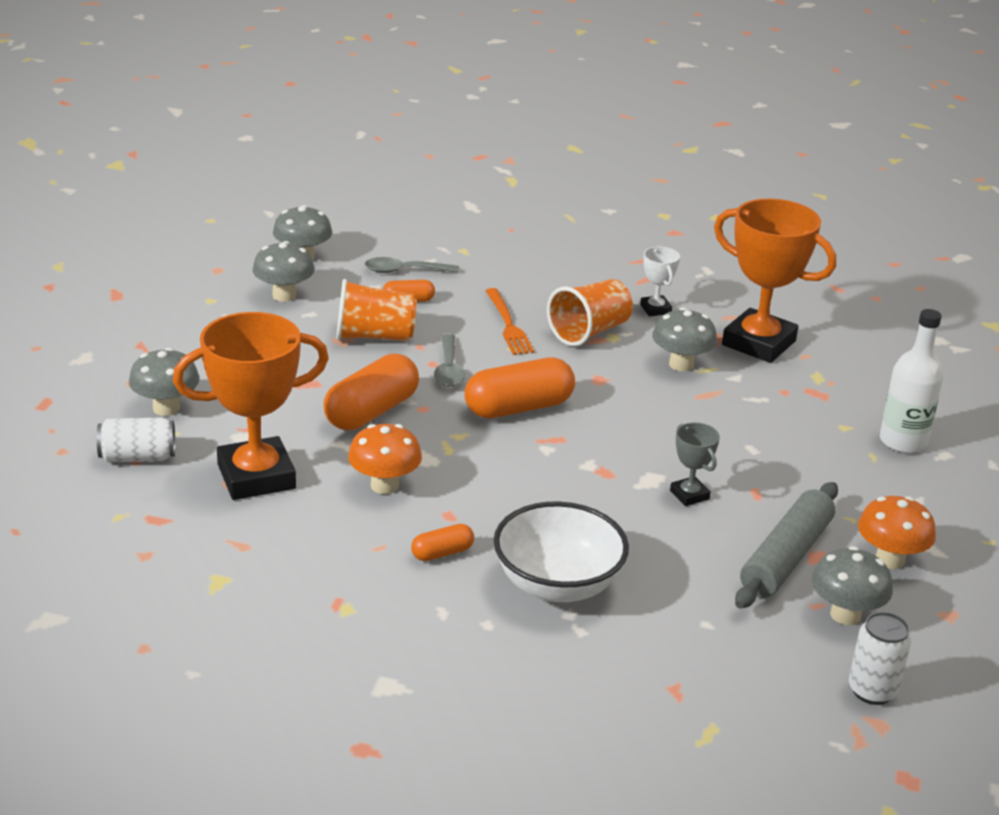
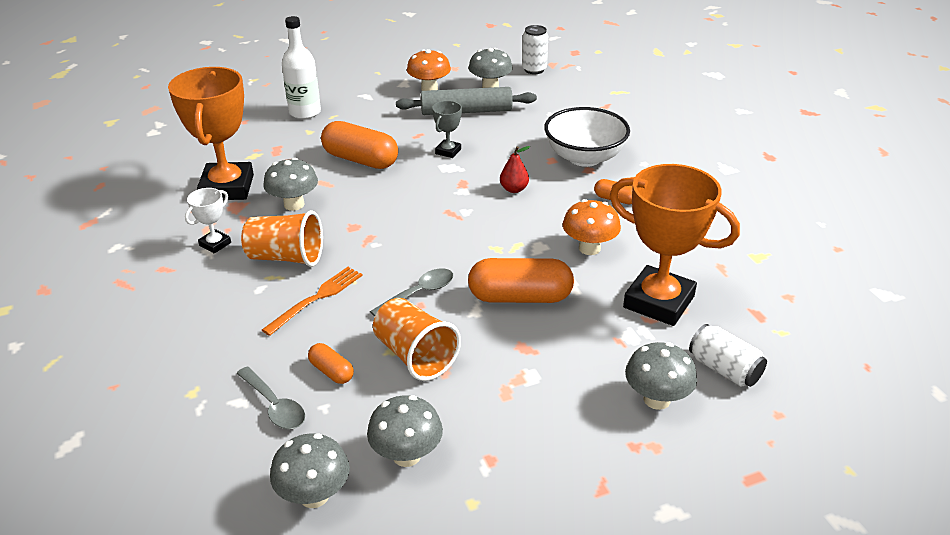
camera: 125 degrees left, 5 degrees up
(518, 408) = (432, 241): orange capsule -> orange capsule (360, 160)
(550, 497) = (514, 189): none -> red pear

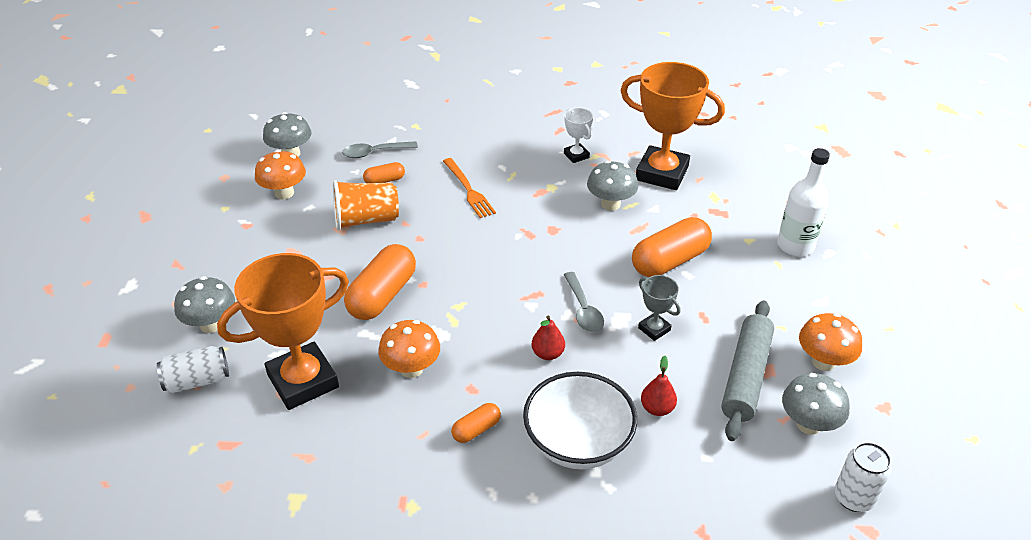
camera: 115 degrees right, 5 degrees up
(286, 257) = (532, 185): orange cup -> none
(406, 455) = (284, 193): grey mushroom -> orange mushroom
(419, 293) = (433, 241): grey spoon -> grey spoon (583, 310)
(525, 136) = (657, 408): none -> red pear

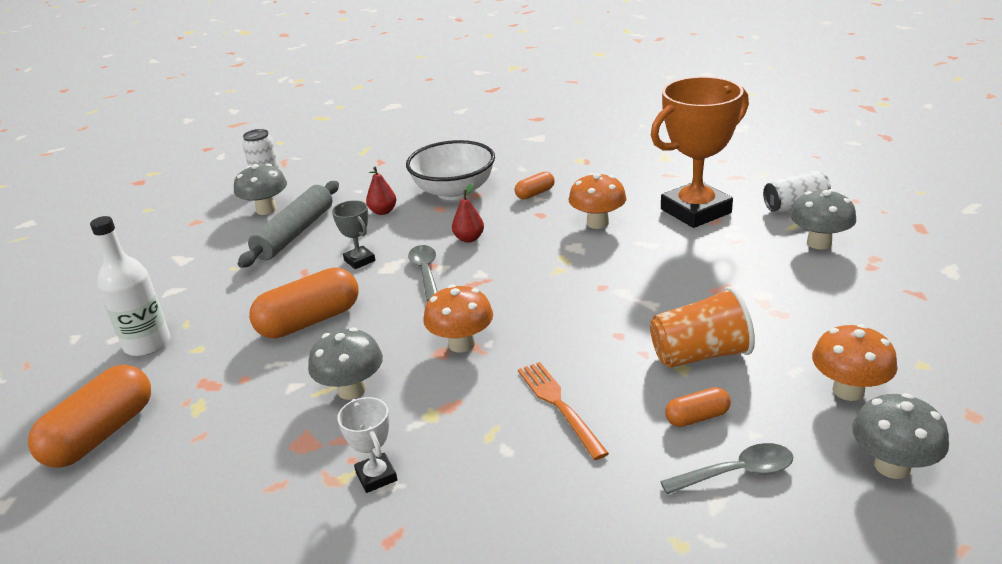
camera: 175 degrees left, 10 degrees down
(382, 295) = (645, 274): orange capsule -> orange capsule (101, 434)
(662, 173) = (251, 444): orange trophy -> none
(823, 362) = (218, 245): orange mushroom -> orange mushroom (461, 344)

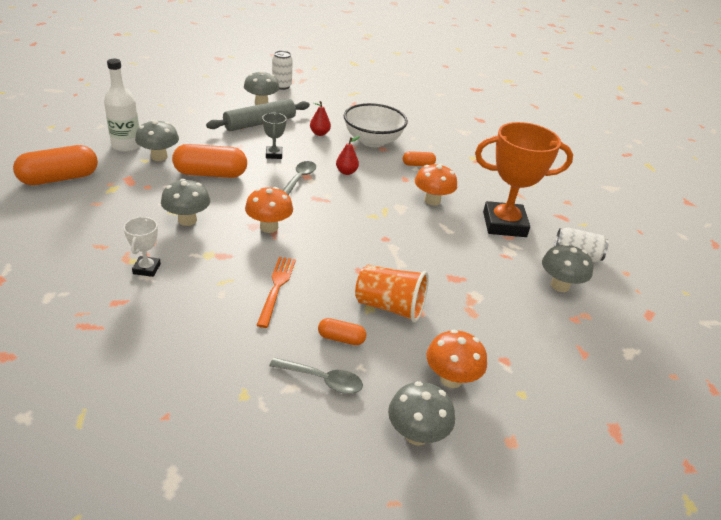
camera: 25 degrees right, 5 degrees up
(213, 335) = (159, 157): none -> grey mushroom

